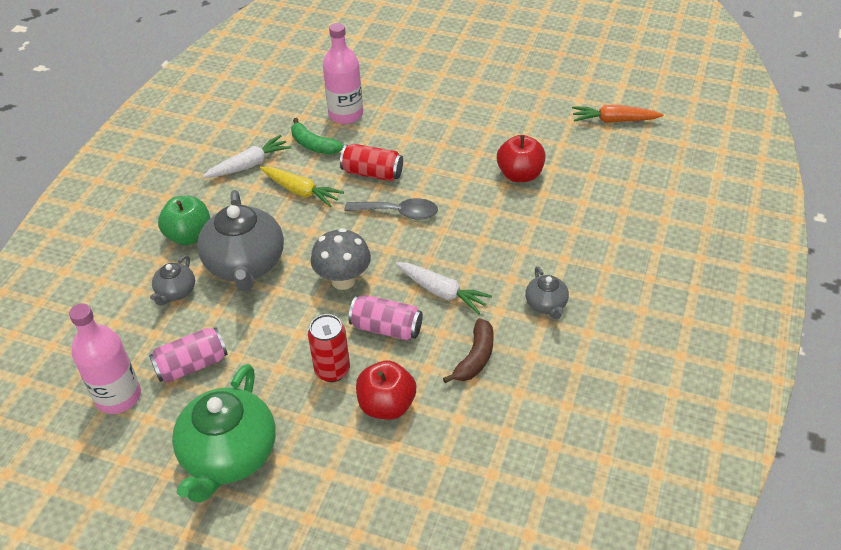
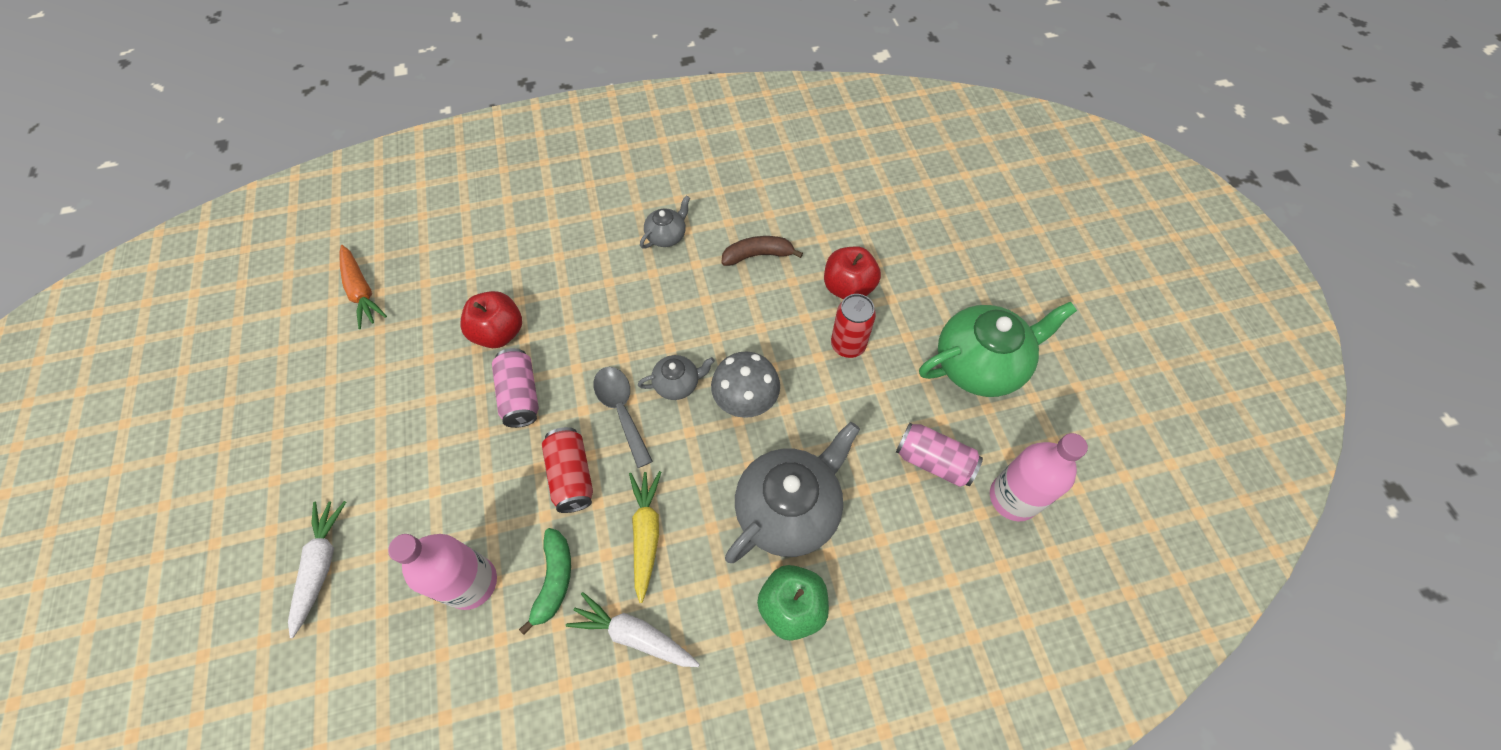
camera: 125 degrees left, 15 degrees up
(176, 292) = (872, 551): grey teapot -> grey teapot (677, 384)
(386, 328) = (775, 332): pink can -> pink can (520, 395)
(442, 292) = (704, 314): white carrot -> white carrot (321, 565)

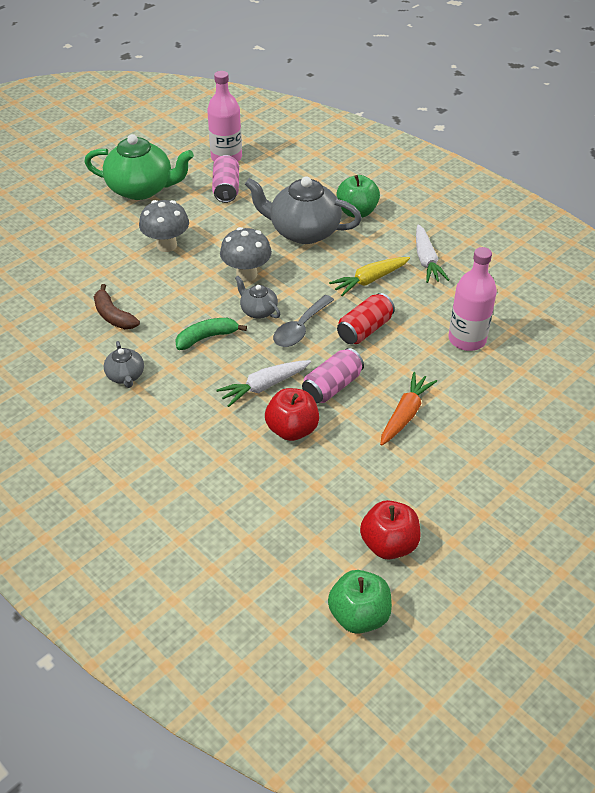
camera: 120 degrees left, 15 degrees down
(295, 285) = (359, 615): none -> green apple
(321, 565) = (529, 417): white carrot -> white carrot (264, 386)
(362, 291) = (325, 554): orange carrot -> orange carrot (405, 414)
(554, 580) = (430, 305): green banana -> green banana (207, 337)
(667, 235) = (125, 376): grey teapot -> grey teapot turned 120 degrees counterclockwise
(848, 287) = (115, 260): red apple -> red apple (389, 544)
(848, 345) = (166, 245): red can -> grey mushroom
(980, 364) = (141, 189): green teapot -> green teapot turned 150 degrees clockwise

